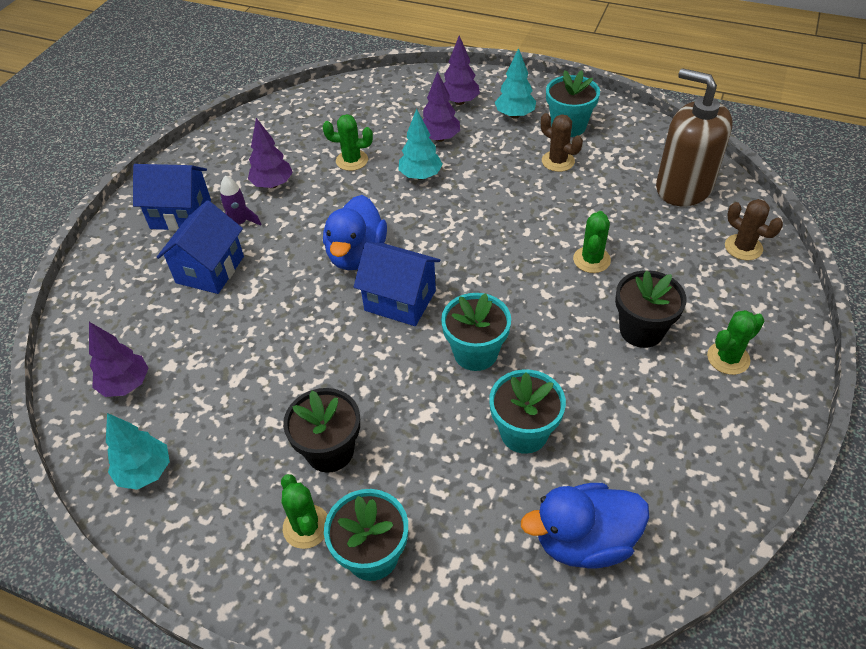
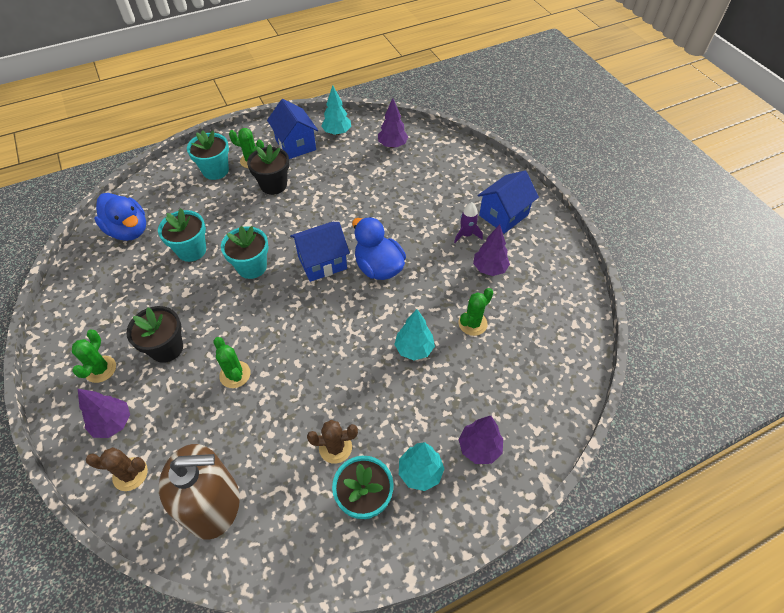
camera: 130 degrees right, 5 degrees up
(210, 269) = (439, 204): blue house -> blue house (295, 145)
(439, 138) = (444, 394): purple tree -> purple tree (113, 423)
(584, 541) = (129, 230): blue duck -> blue duck turned 105 degrees clockwise

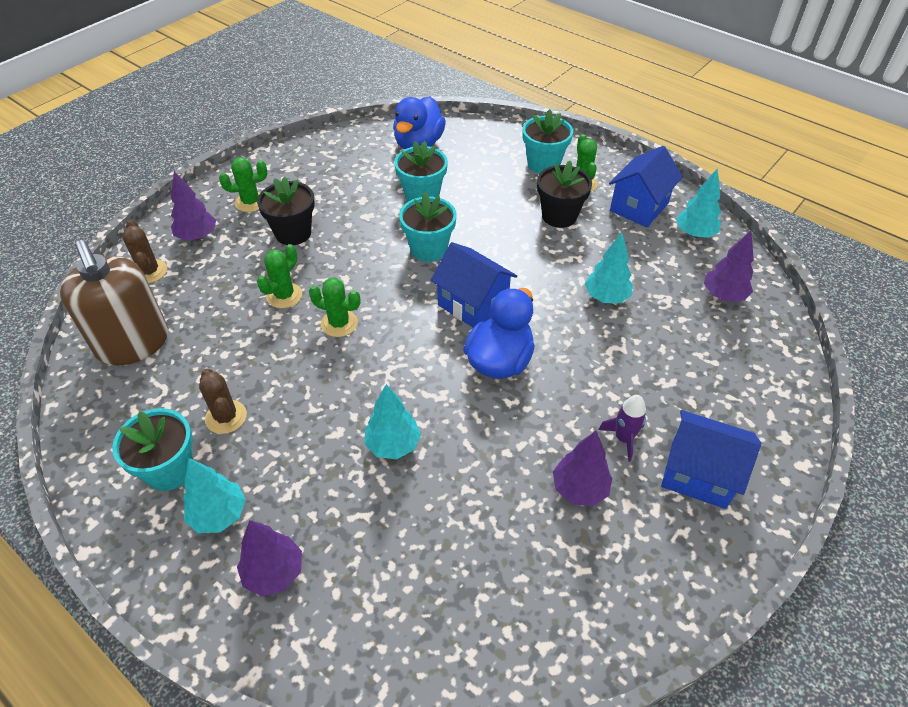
camera: 65 degrees right, 5 degrees down
(360, 195) = (606, 297): none -> turquoise tree
(472, 323) = (468, 499): green cactus -> green cactus (339, 323)

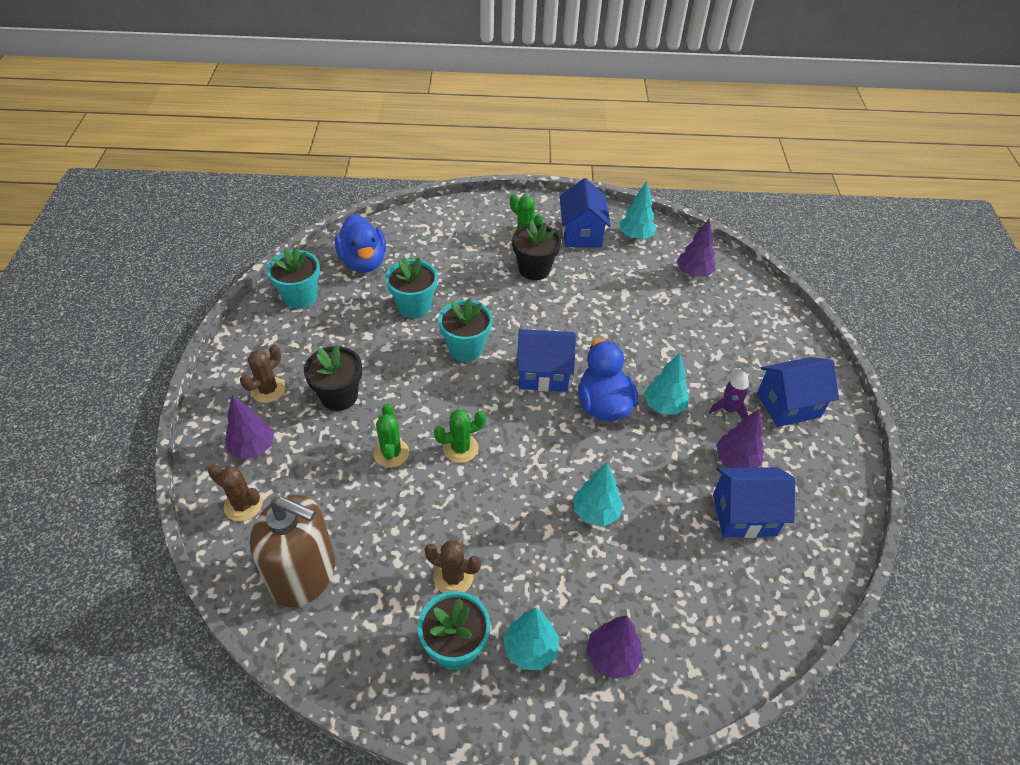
camera: 40 degrees left, 0 degrees up
(250, 202) = (268, 390): green cactus -> brown cactus
(532, 543) = (744, 515): none -> blue house
(543, 164) = (481, 231): turquoise flower pot -> turquoise flower pot (300, 297)
(606, 297) = (625, 315): turquoise tree -> turquoise tree (664, 406)

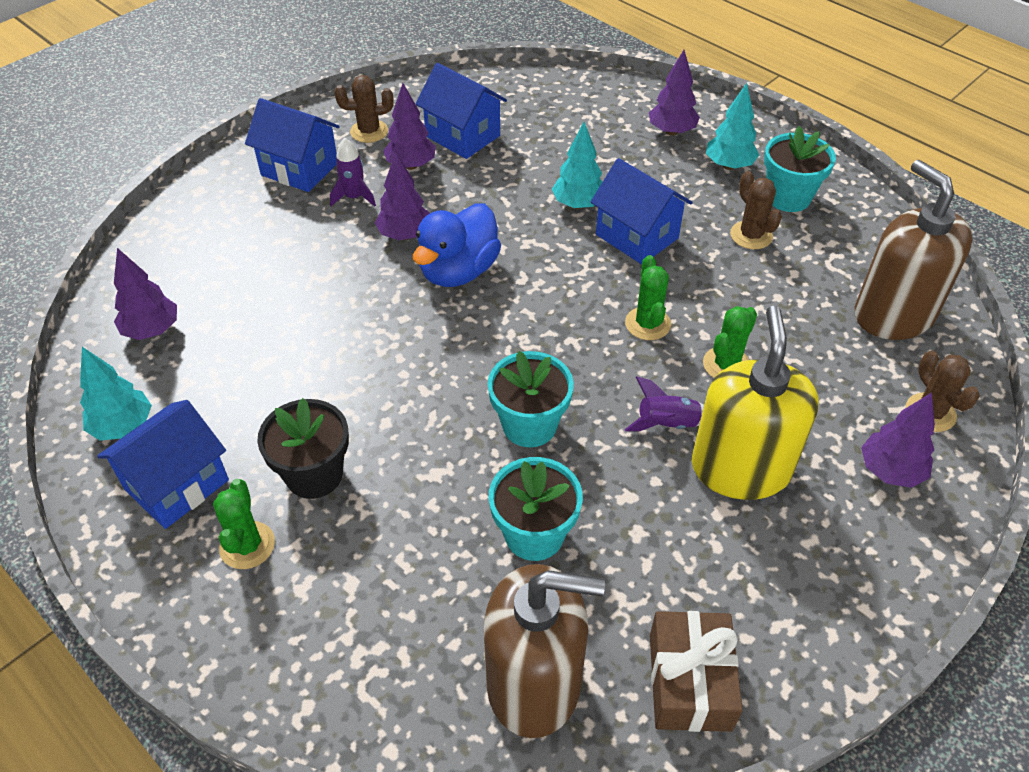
camera: 135 degrees left, 0 degrees up
(268, 390) = (831, 540): brown cactus -> brown cactus (369, 131)
(300, 297) = (690, 681): turquoise flower pot -> brown gift
(339, 396) = (740, 468): black flower pot -> yellow soap dispenser
(363, 262) = (534, 683): blue duck -> brown soap dispenser
(396, 394) = (667, 424): none -> purple rocket
(460, 448) = (647, 324): green cactus -> green cactus turned 60 degrees clockwise
(543, 374) = (478, 337): blue house -> blue house (637, 236)
(664, 406) = (405, 235): turquoise tree -> purple tree

